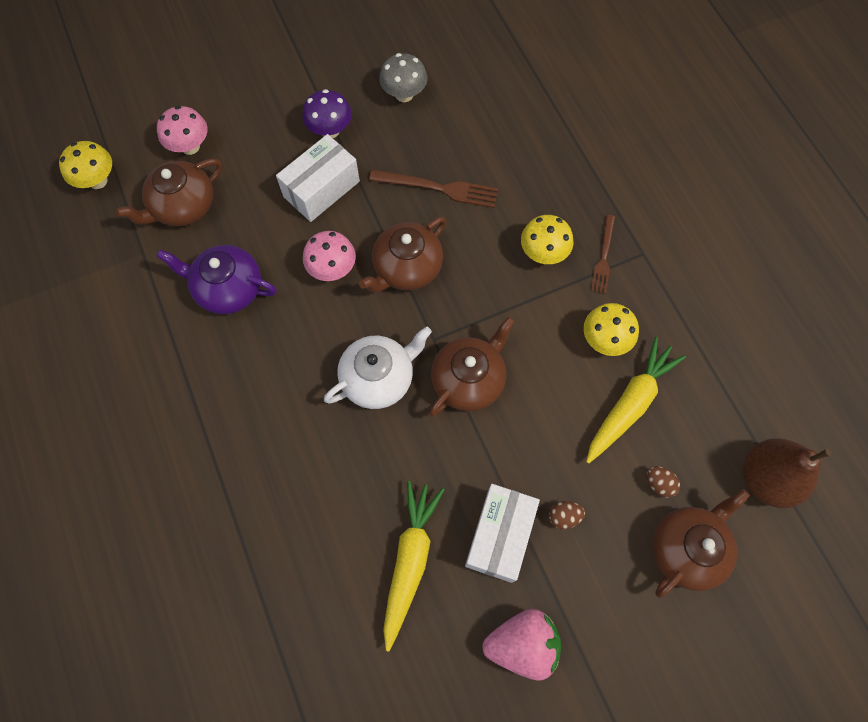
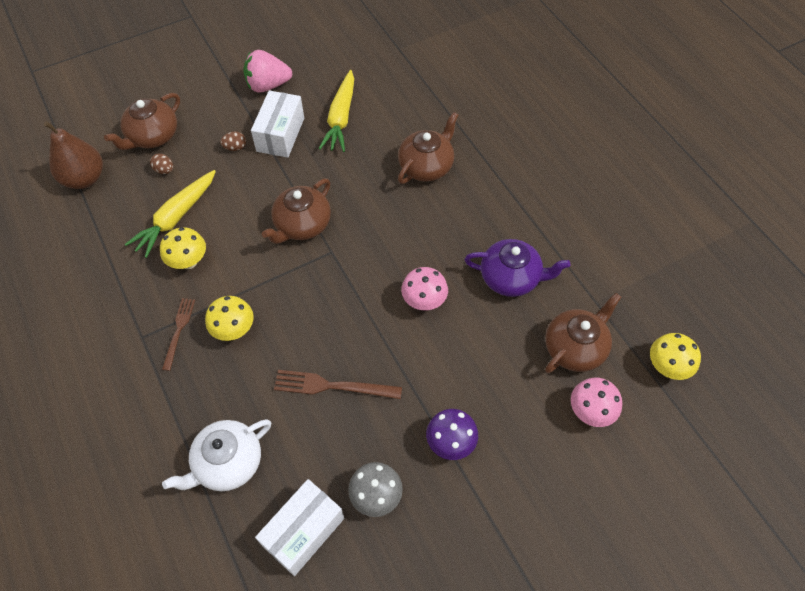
camera: 175 degrees right, 10 degrees down
(321, 189) = (447, 376): white box -> white box (303, 531)
(378, 378) = (373, 221): white teapot -> white teapot (228, 463)
(406, 268) = (358, 307): brown teapot -> brown teapot (426, 166)

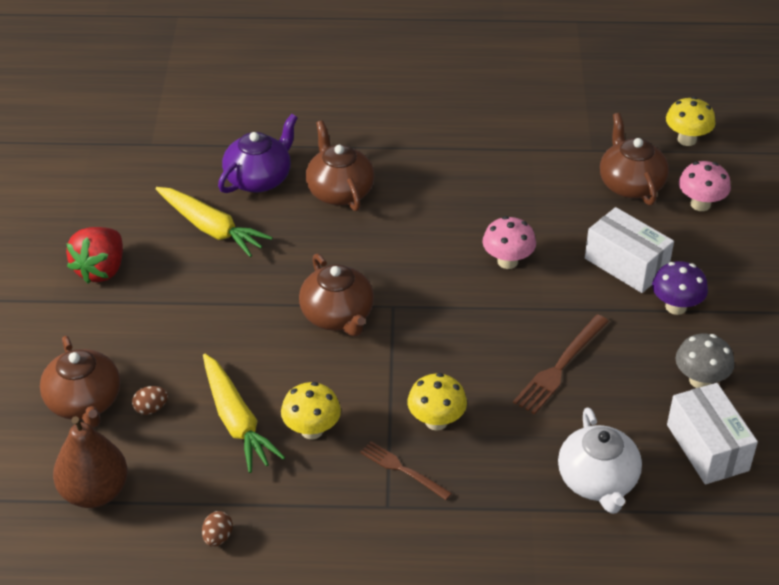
camera: 60 degrees left, 15 degrees down
(235, 147) = (173, 332): brown egg -> brown egg (218, 537)
(268, 85) = (101, 270): pink strawberry -> red strawberry
(280, 134) = (189, 286): white box -> white box (626, 264)
(511, 278) = (525, 191): purple teapot -> purple teapot (259, 179)

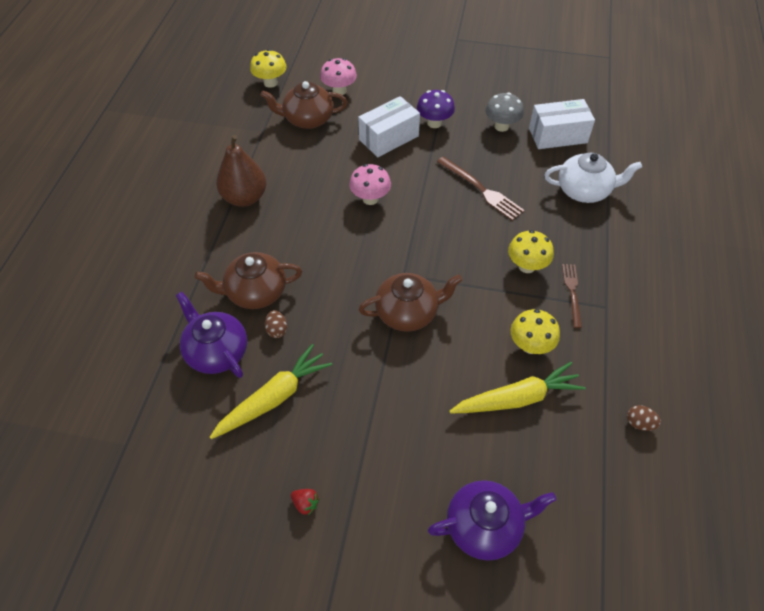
camera: 80 degrees left, 10 degrees up
(84, 402) = (484, 526): brown teapot -> purple teapot
(95, 492) = (593, 520): brown pear -> brown pear (245, 198)
(101, 270) = (306, 504): red strawberry -> red strawberry, size x0.44
(151, 408) = (497, 466): brown egg -> brown egg (277, 330)
(403, 470) = (572, 292): brown fork -> brown fork turned 135 degrees clockwise

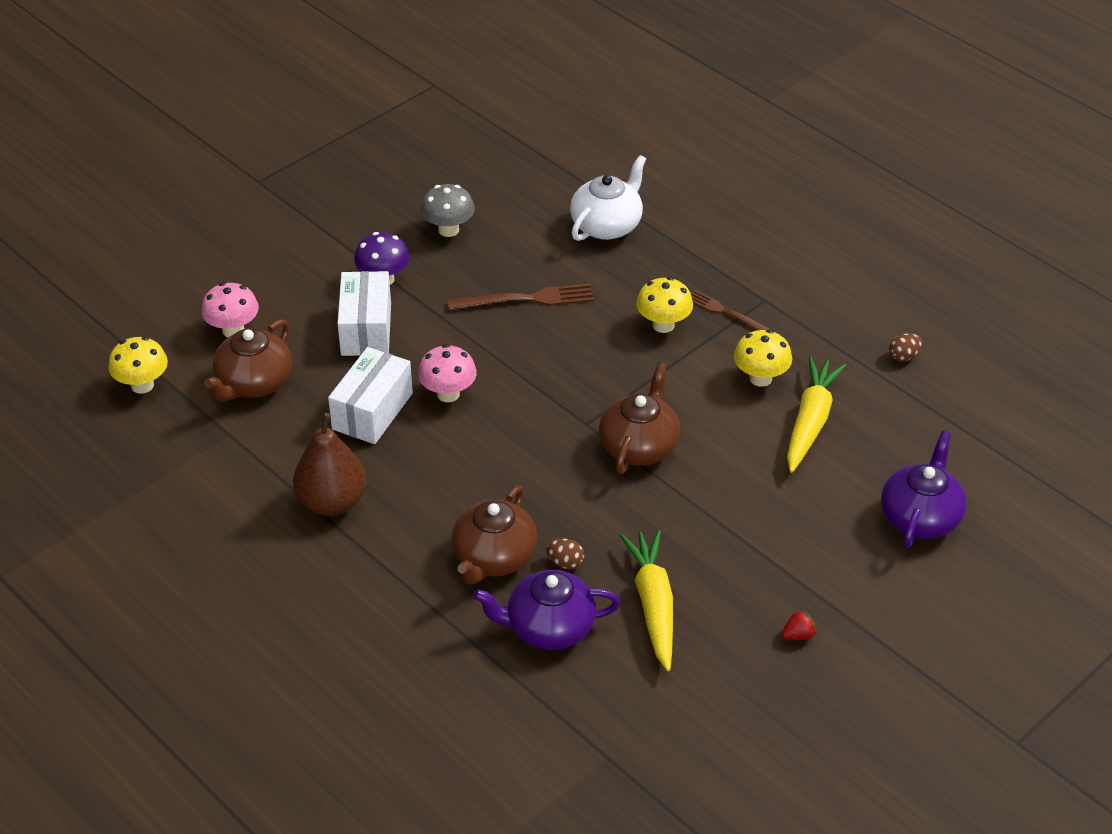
camera: 55 degrees left, 10 degrees down
(557, 135) = (509, 196): white box -> white box (372, 411)

